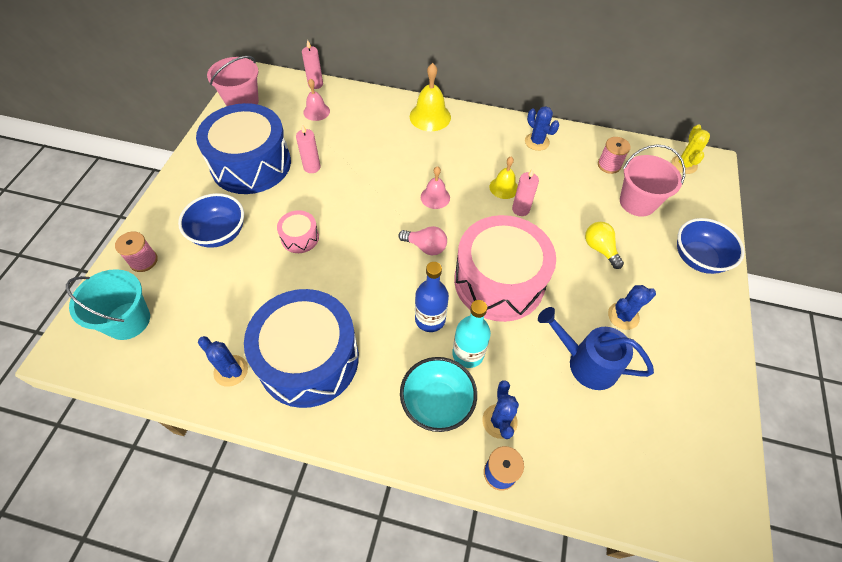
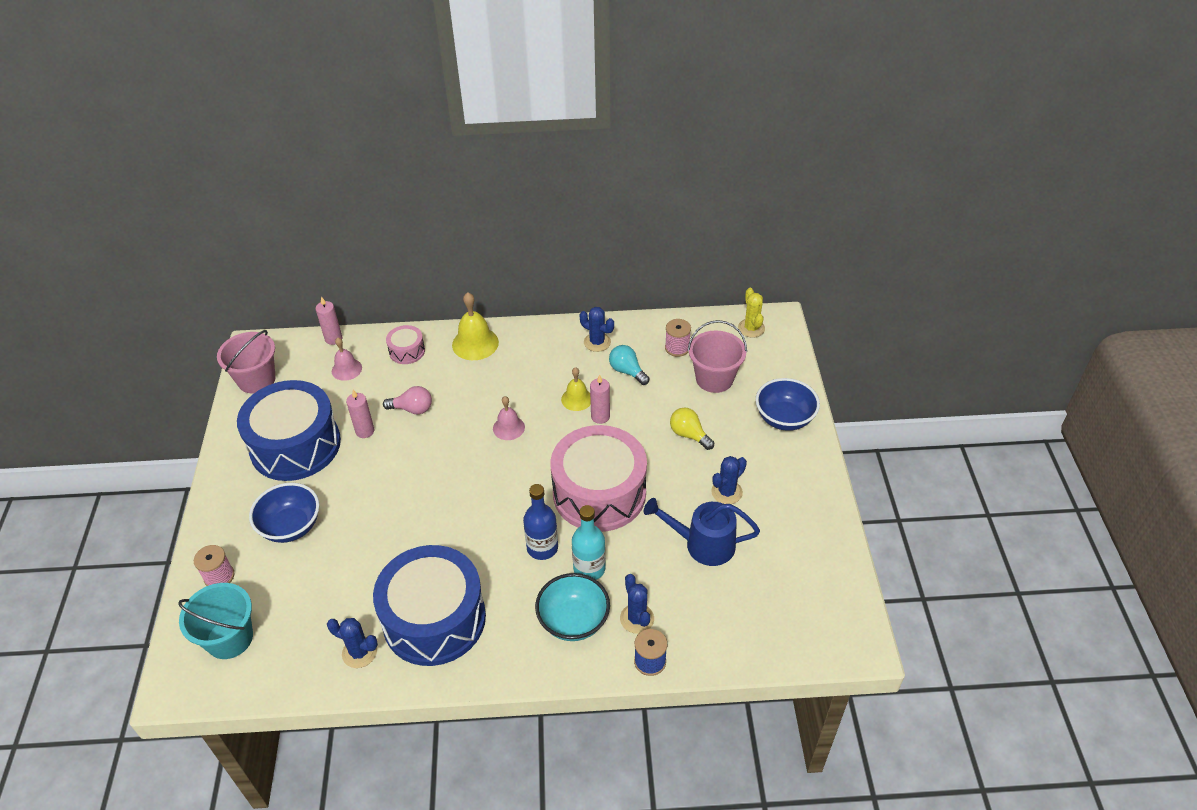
camera: 15 degrees left, 10 degrees down
(300, 238) = (380, 507): pink drum -> pink drum (407, 351)
(425, 247) = (515, 480): pink light bulb -> pink light bulb (412, 409)
(557, 174) = (627, 371): none -> turquoise light bulb

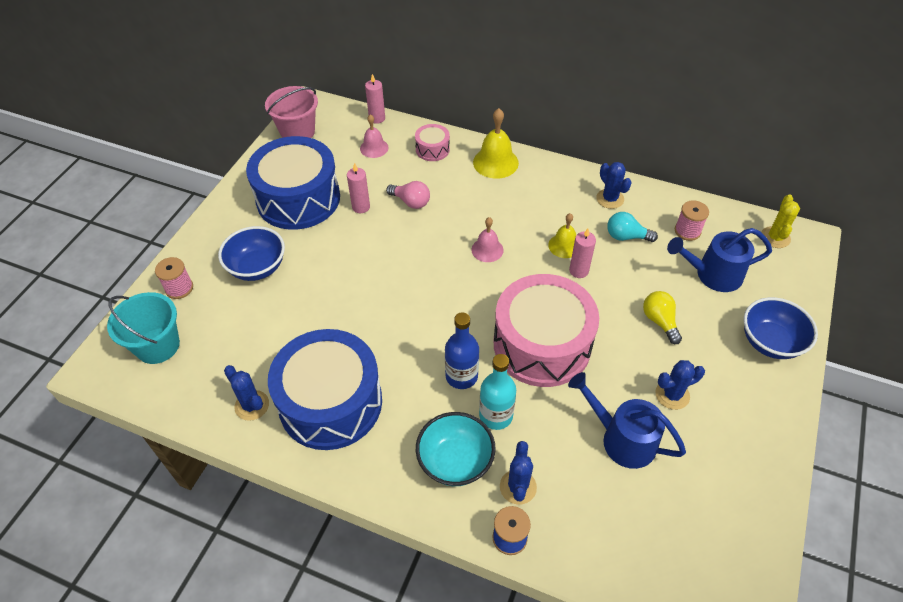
camera: 25 degrees right, 5 degrees up
(627, 371) = (626, 236): turquoise light bulb -> turquoise light bulb turned 60 degrees counterclockwise
(714, 379) = (712, 275): pink bucket -> blue watering can

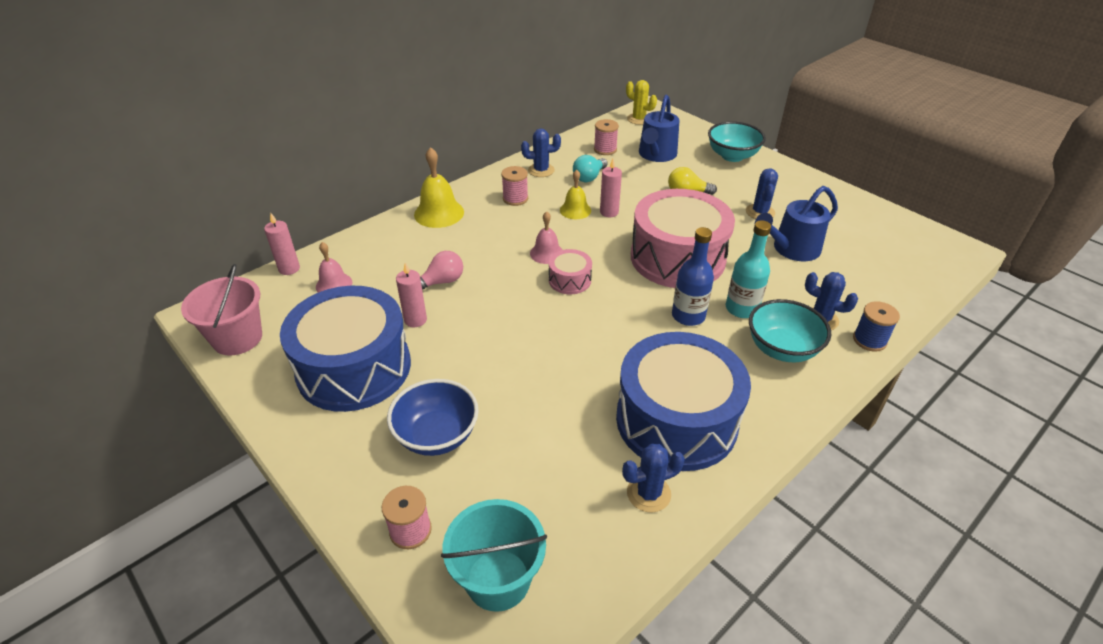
camera: 65 degrees left, 10 degrees down
(432, 149) = (380, 245): pink drum -> pink drum (570, 280)
(551, 199) = (515, 199): none -> pink spool
(770, 342) = (732, 156): blue bowl -> turquoise bowl

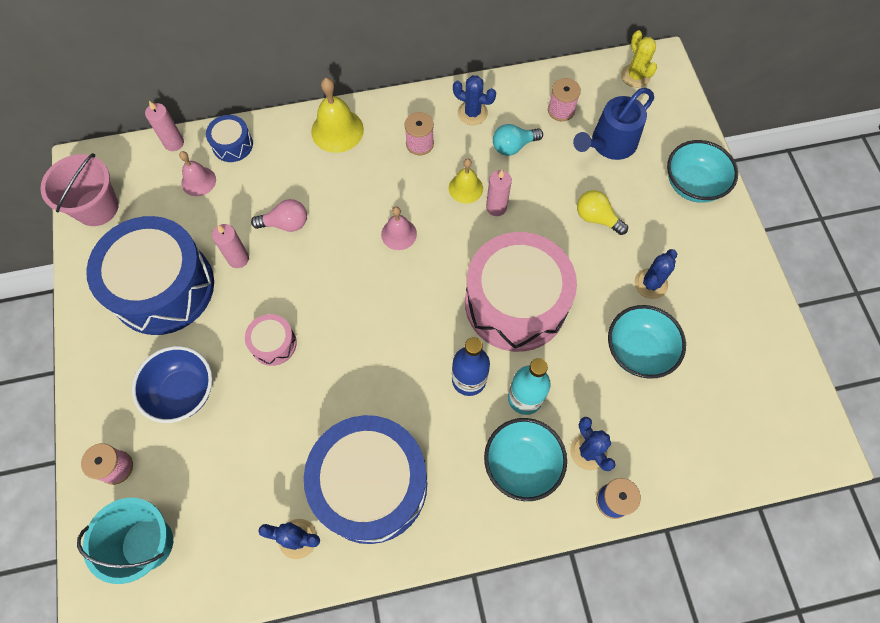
camera: 30 degrees right, 25 degrees up
(349, 251) = (232, 145): none -> blue drum
(570, 280) = (395, 279): pink drum -> pink drum (273, 344)
(791, 249) = (638, 351): blue watering can -> turquoise bowl

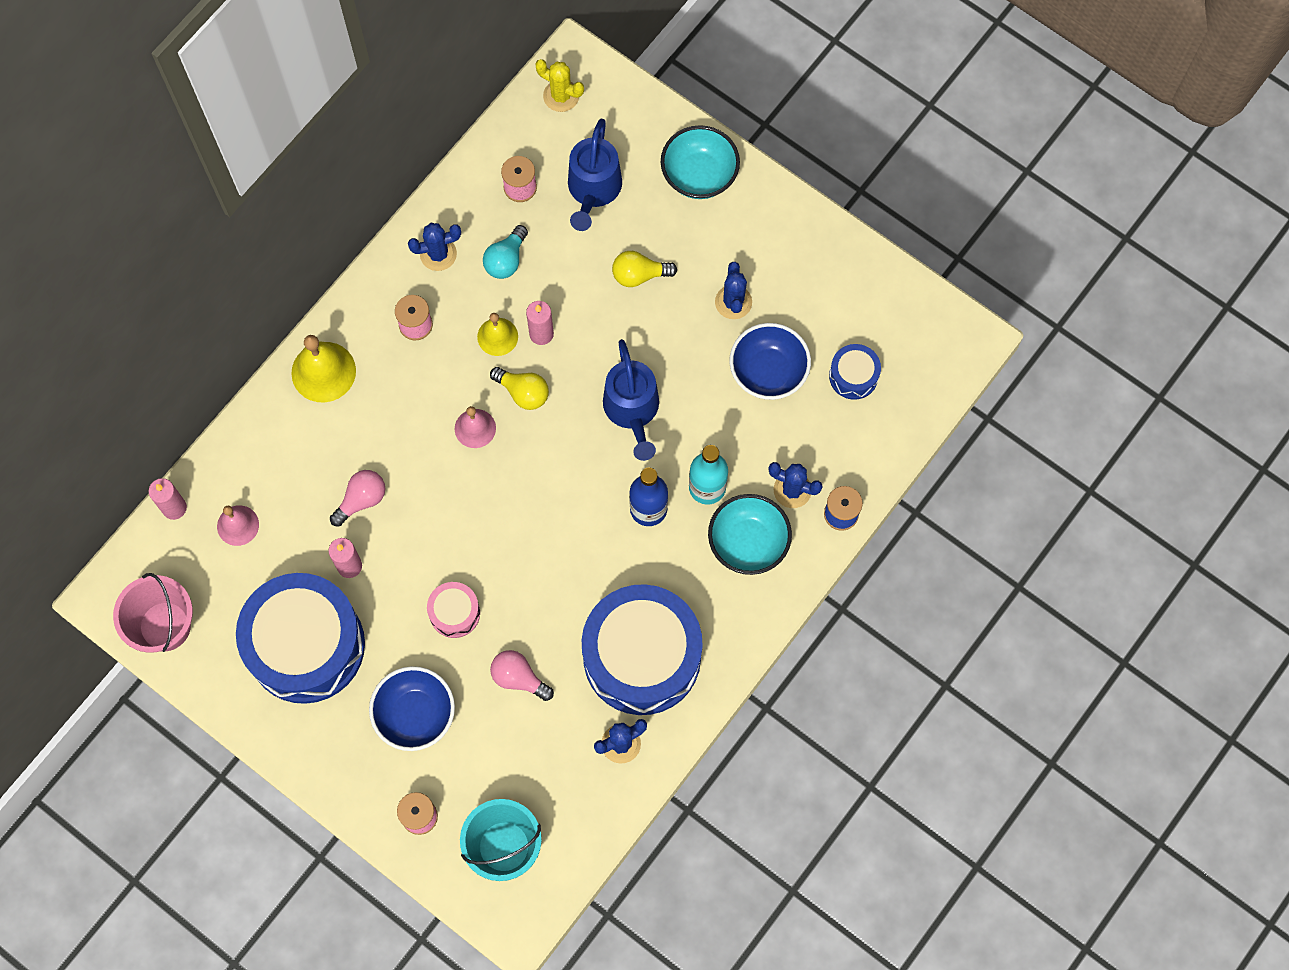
camera: 40 degrees left, 5 degrees up
(232, 145) = (234, 465): blue drum -> blue drum (853, 376)
(273, 425) = (519, 678): none -> pink light bulb
(451, 235) = (523, 392): none -> yellow light bulb
(515, 303) = (632, 411): pink drum -> blue watering can
(638, 351) = (768, 372): turquoise bowl -> blue bowl

